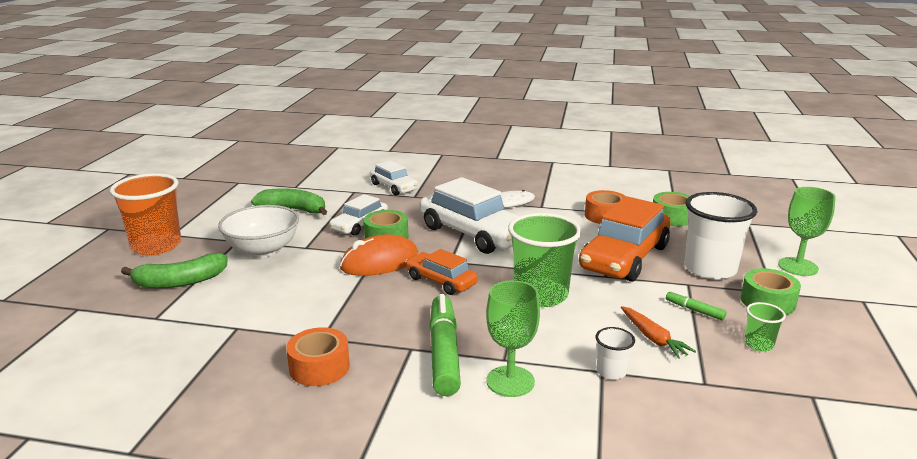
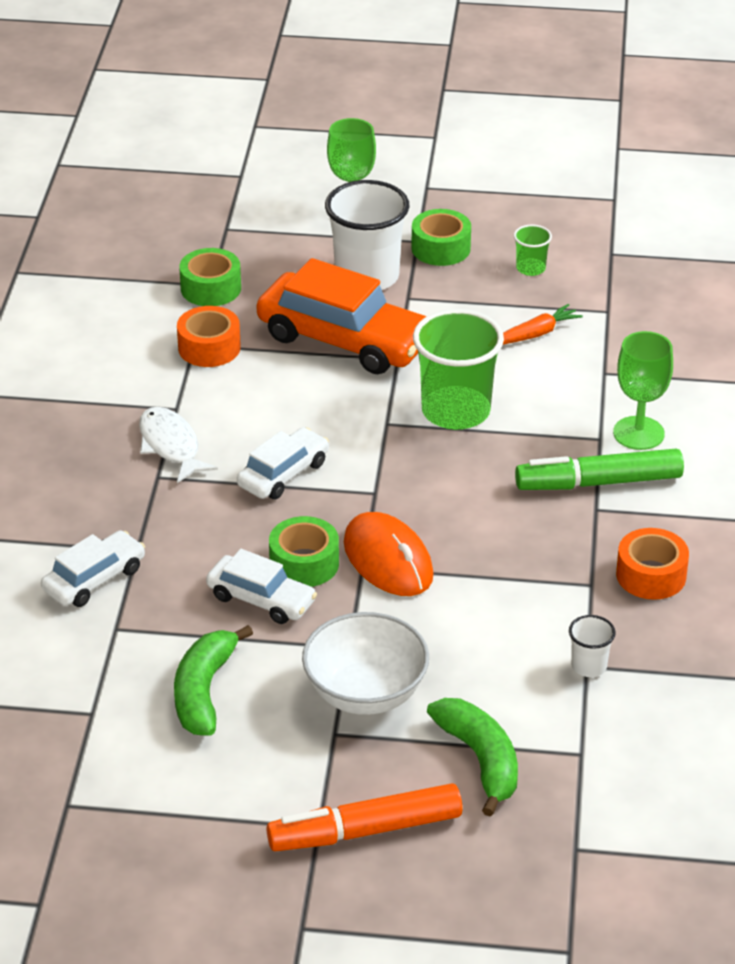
camera: 95 degrees left, 15 degrees up
(156, 246) = (365, 831): orange cup -> orange marker
(441, 281) = (434, 496): orange car -> none
(474, 234) = (283, 474): white car -> white car, size x0.55
(611, 371) = (604, 366): white cup -> white cup (589, 666)
(694, 310) = (470, 300): green marker -> none

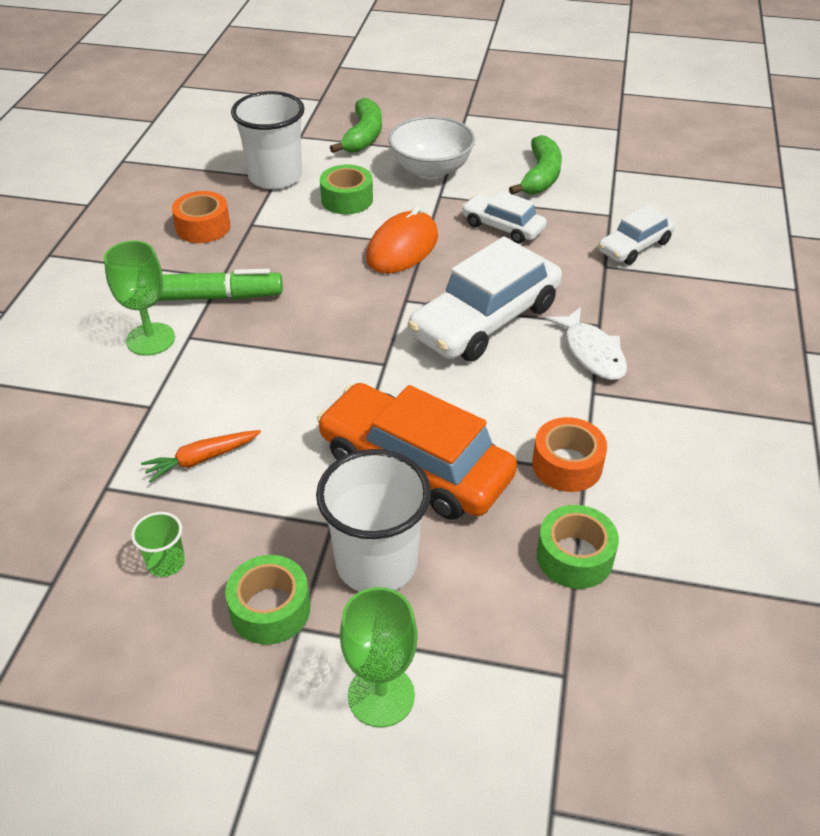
camera: 175 degrees left, 5 degrees up
(283, 474) = (485, 320): white car -> white car, size x1.81
(304, 563) = (469, 249): green tape -> green tape (347, 199)
(365, 831) = (439, 111): orange marker -> none
(388, 560) = (402, 248): orange mouse -> orange mouse turned 60 degrees clockwise
(455, 411) = (315, 372): green cup -> none
(480, 760) = (363, 136): green banana -> green banana turned 150 degrees counterclockwise
(589, 666) = (275, 177): white cup -> white cup, size x2.17

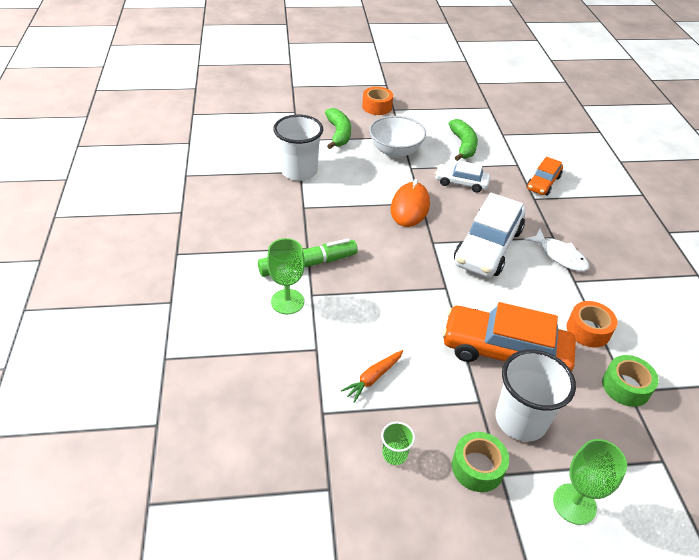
camera: 20 degrees left, 0 degrees up
(203, 227) = (273, 215): orange tape -> orange tape (377, 107)
(347, 199) = (355, 180): green tape -> none
(634, 246) = (543, 183): white car -> orange car

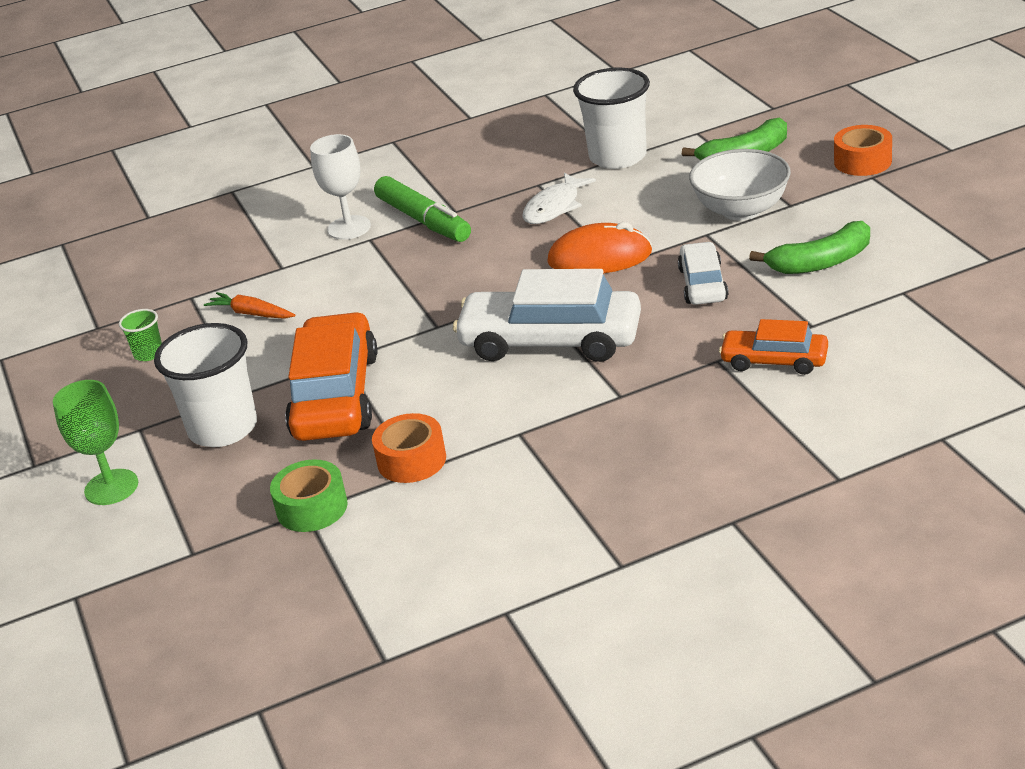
camera: 80 degrees right, 10 degrees down
(287, 301) = (349, 228): green goblet -> white goblet
(477, 467) = (145, 410): green tape -> none
(559, 256) = (573, 409): white fish -> white fish (554, 207)

